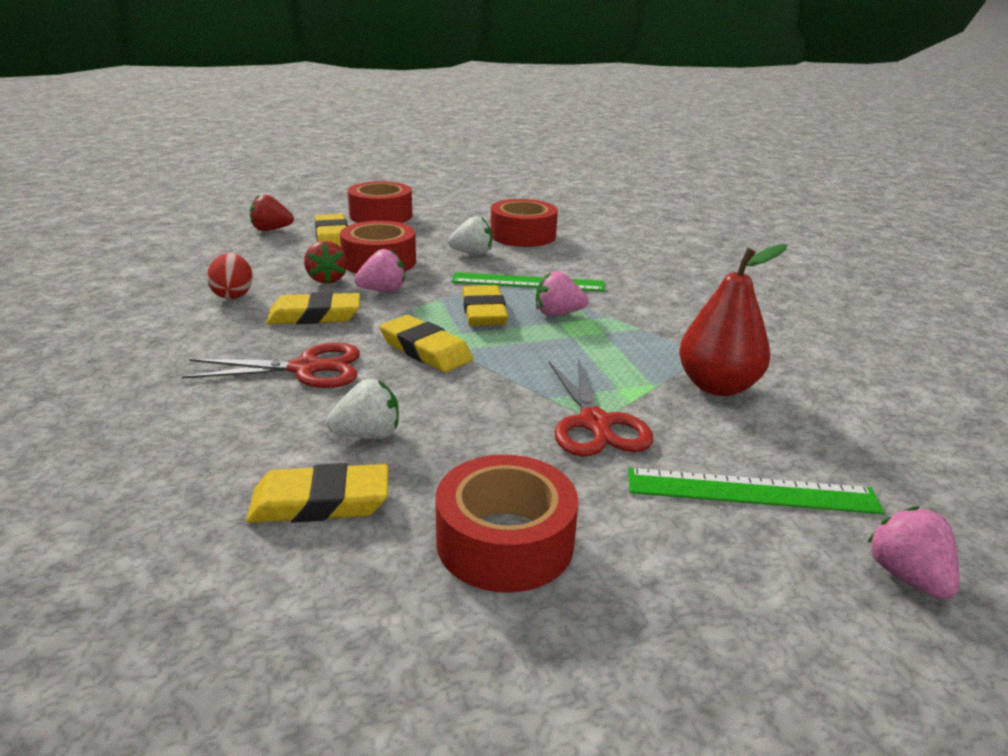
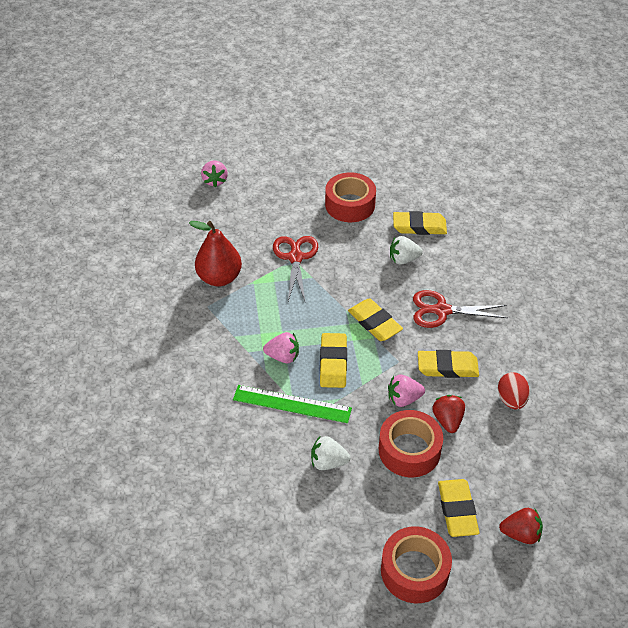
camera: 170 degrees left, 20 degrees up
(523, 235) = (273, 502): red tape -> none
(751, 491) = (245, 216): green ruler -> none

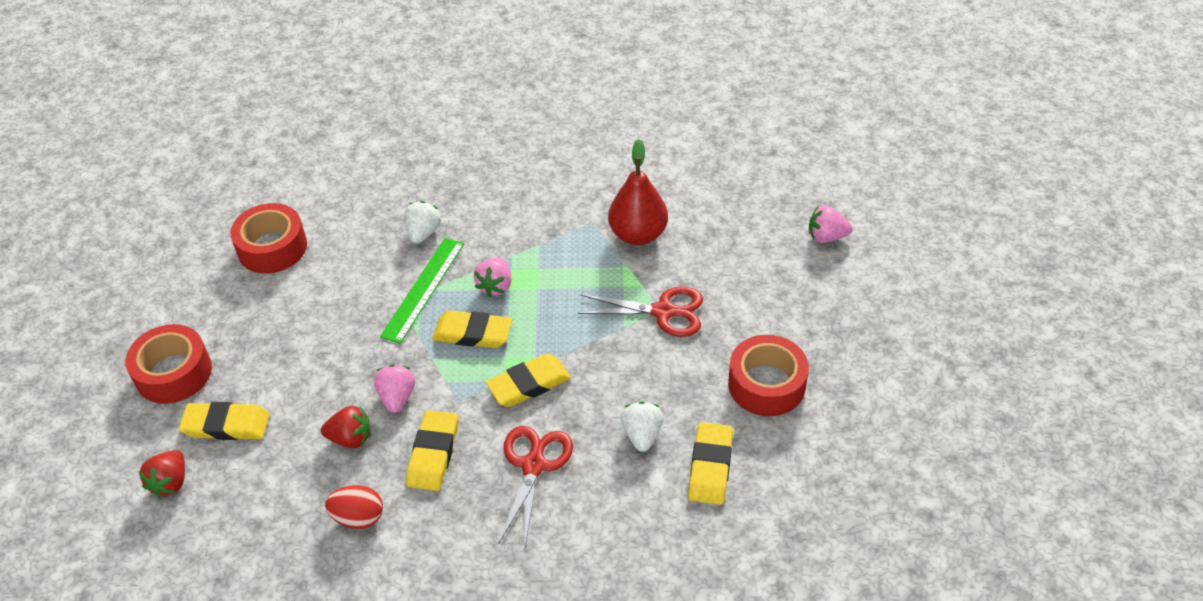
camera: 100 degrees right, 0 degrees up
(328, 462) = (334, 314): white strawberry -> white strawberry (423, 233)
(409, 450) = (322, 391): red tape -> red tape (272, 248)

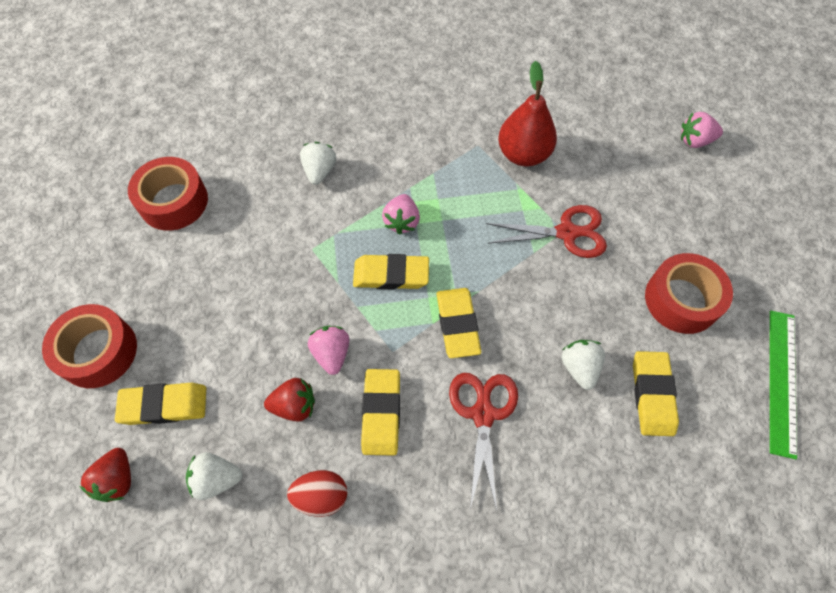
camera: 10 degrees left, 15 degrees up
(263, 492) = (217, 479): none -> white strawberry
(423, 289) = (332, 232): green ruler -> green ruler (781, 381)
(529, 384) = (457, 324): yellow eraser -> yellow eraser turned 60 degrees counterclockwise

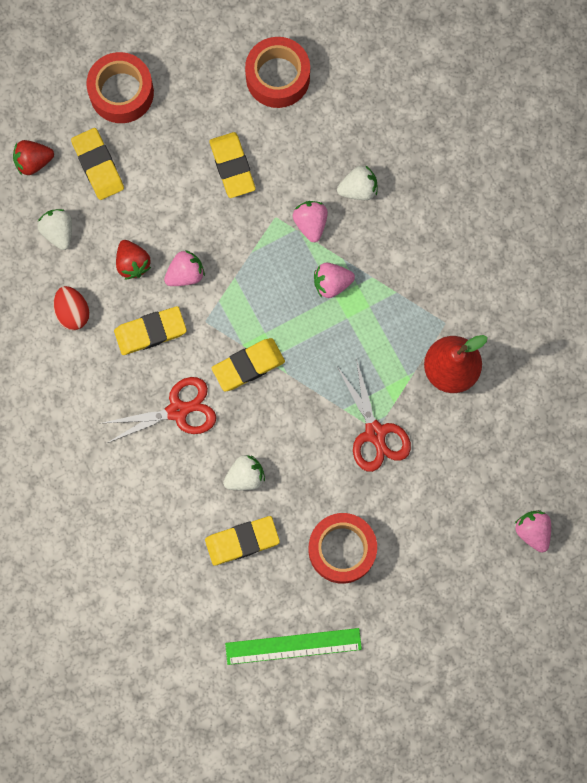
camera: 70 degrees right, 15 degrees up
(333, 220) = (310, 223): none -> pink strawberry
(391, 275) = (274, 294): yellow eraser -> yellow eraser (232, 166)

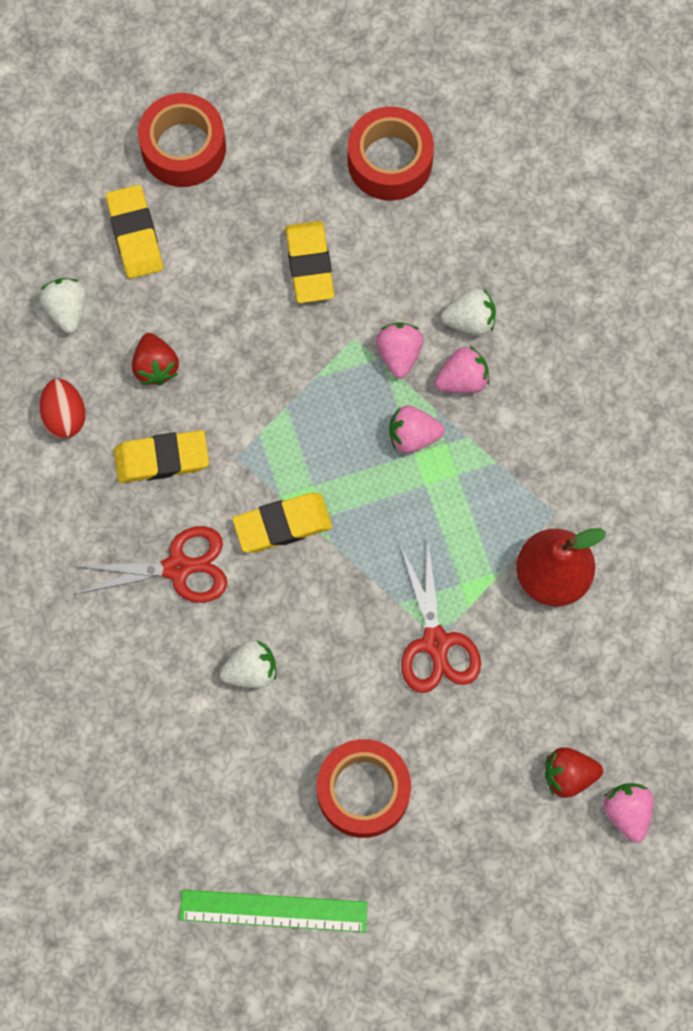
camera: 10 degrees right, 5 degrees down
(33, 161) = (52, 216): red strawberry -> red strawberry (568, 775)
(185, 274) = (222, 391): pink strawberry -> pink strawberry (462, 380)
(242, 541) = (231, 756): yellow eraser -> none

